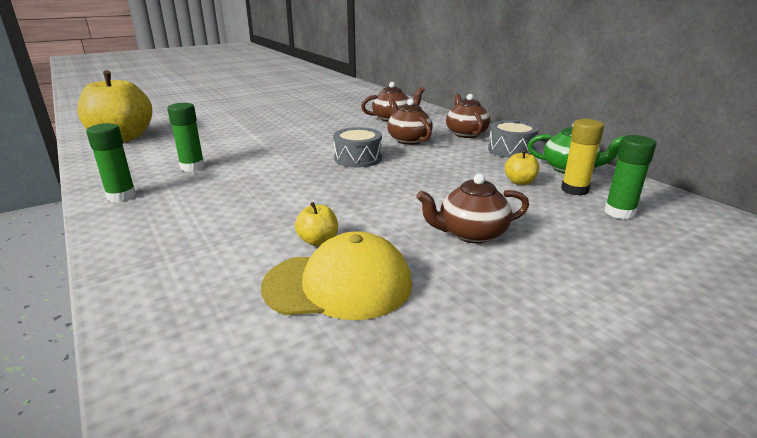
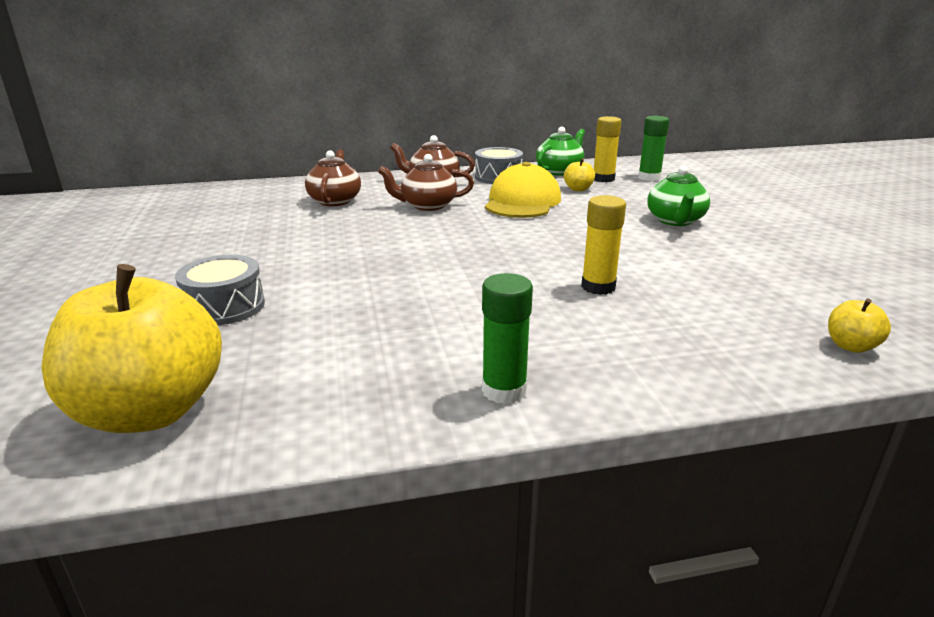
camera: 70 degrees left, 0 degrees up
(192, 167) = (412, 333): green glue stick -> none
(275, 209) = (598, 287): none -> yellow glue stick
(318, 241) = (680, 274): yellow apple -> yellow apple (851, 346)
(338, 284) = (760, 274): yellow cap -> yellow cap (522, 202)
(358, 158) = (468, 234): grey drum -> grey drum (225, 306)
(471, 234) = (675, 221): brown teapot -> green teapot

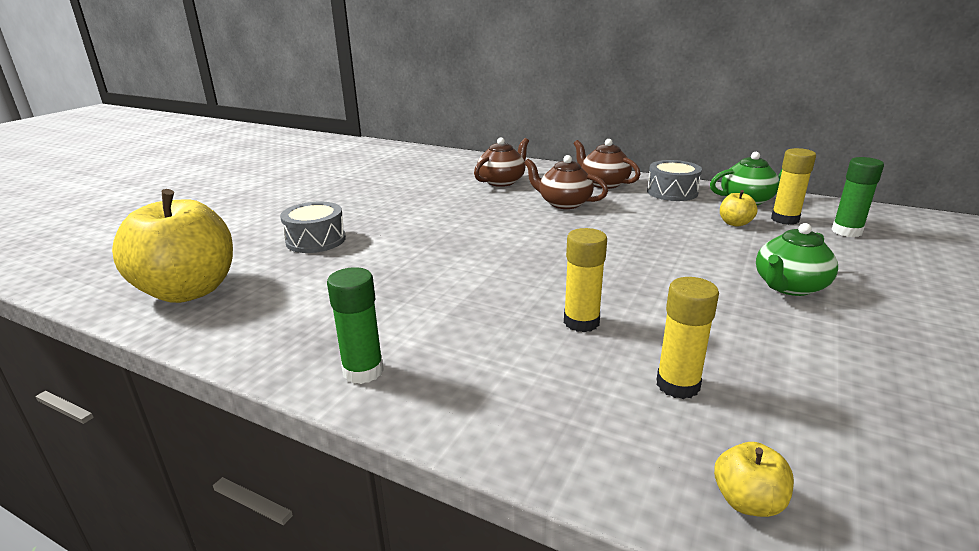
camera: 40 degrees right, 0 degrees up
(522, 202) = (653, 221): yellow cap -> none
(719, 302) = (677, 385): none -> yellow glue stick

